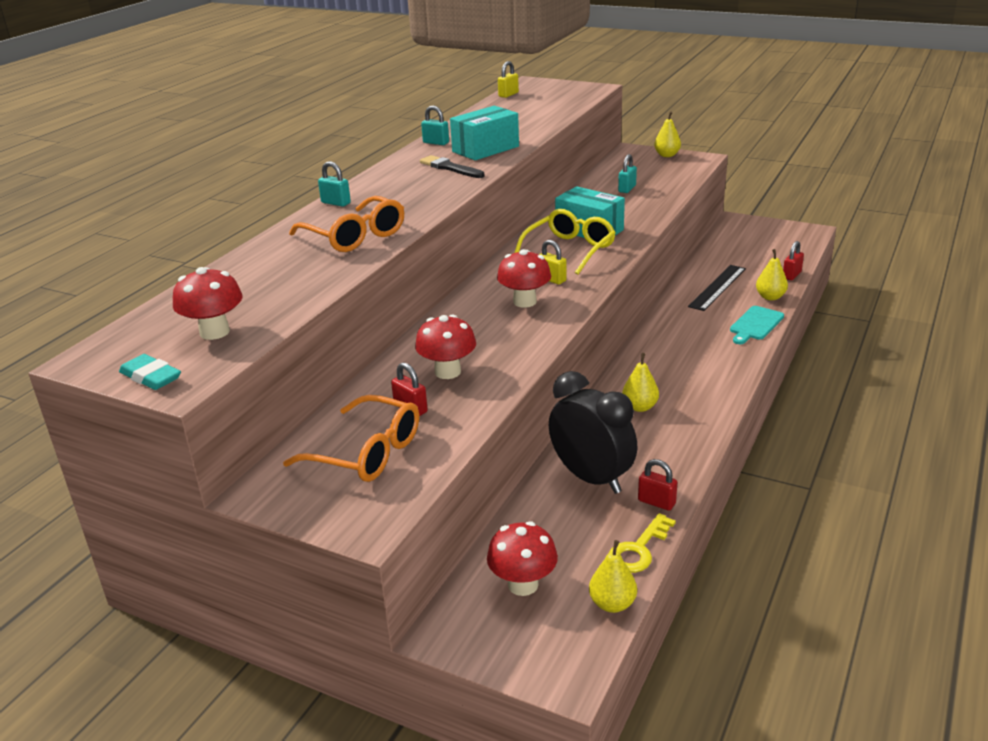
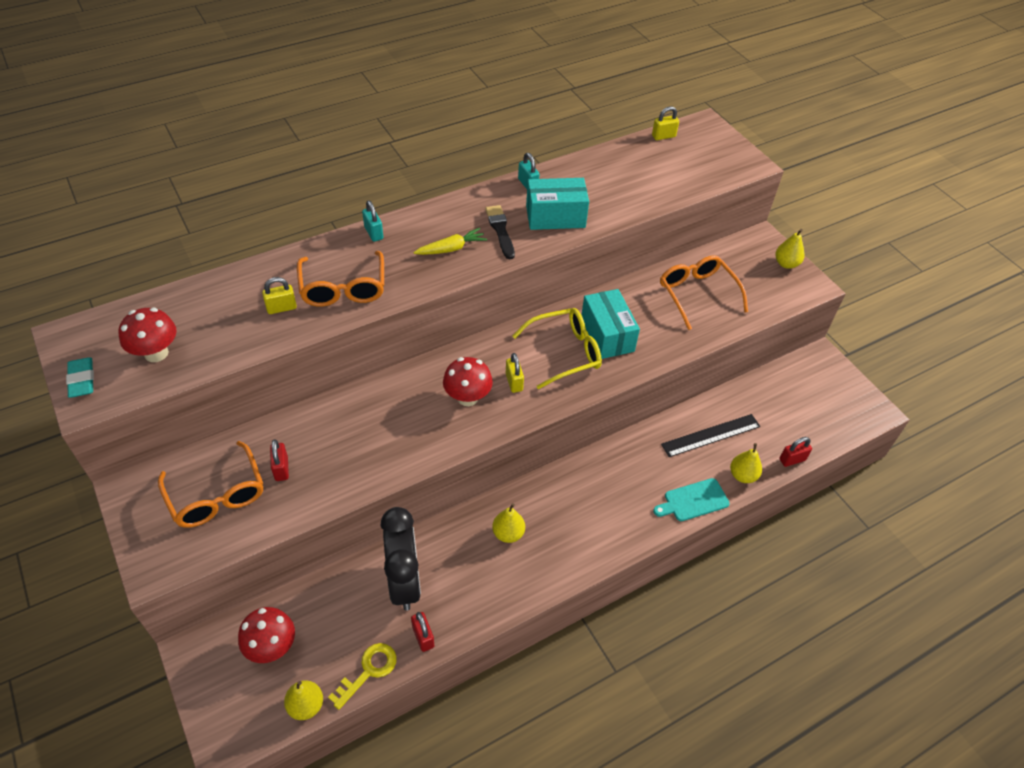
camera: 30 degrees right, 20 degrees up
(310, 265) = (281, 308): none -> yellow padlock
(422, 188) = (451, 249): none -> yellow carrot
(447, 372) = (340, 445): red mushroom -> none
(627, 189) = (697, 295): turquoise padlock -> orange glasses
(639, 549) = (368, 671): yellow key -> yellow key turned 150 degrees clockwise

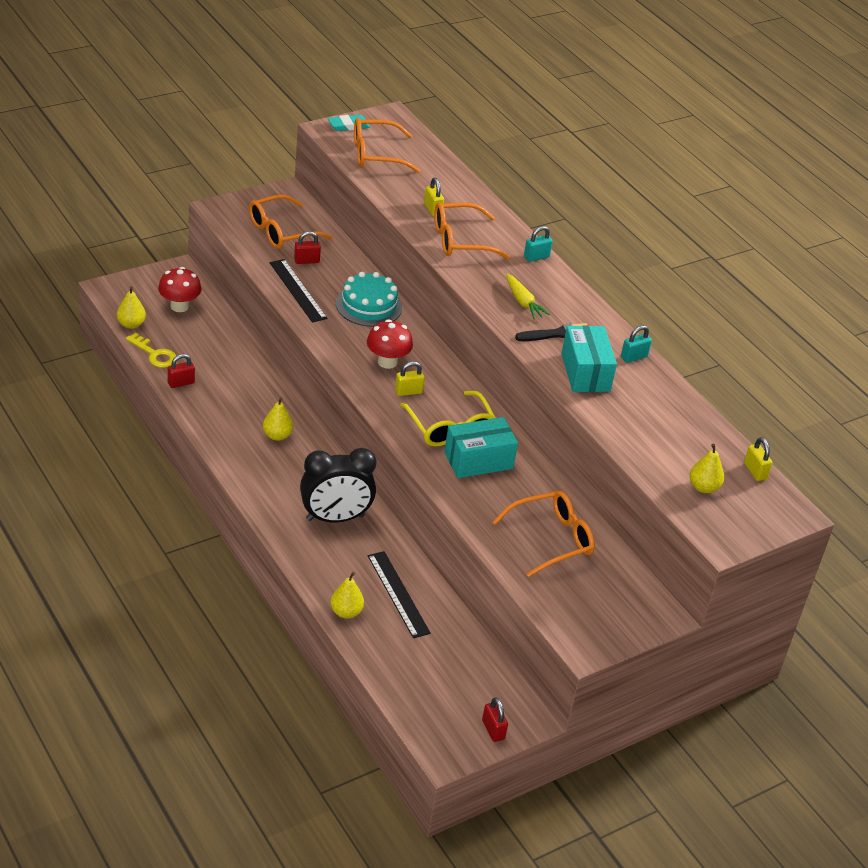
camera: 85 degrees right, 10 degrees down
(156, 353) = (377, 154): red mushroom -> orange glasses
(340, 478) = (297, 290): none -> black ruler
(370, 410) = (369, 305): none -> turquoise cake
(404, 582) = (231, 373): black clock -> black clock (335, 518)
(693, 501) = (313, 568): turquoise cutting board -> none
(786, 264) = (620, 629): yellow pear -> yellow pear (703, 487)
(792, 460) = (368, 658): red padlock -> red padlock (493, 730)

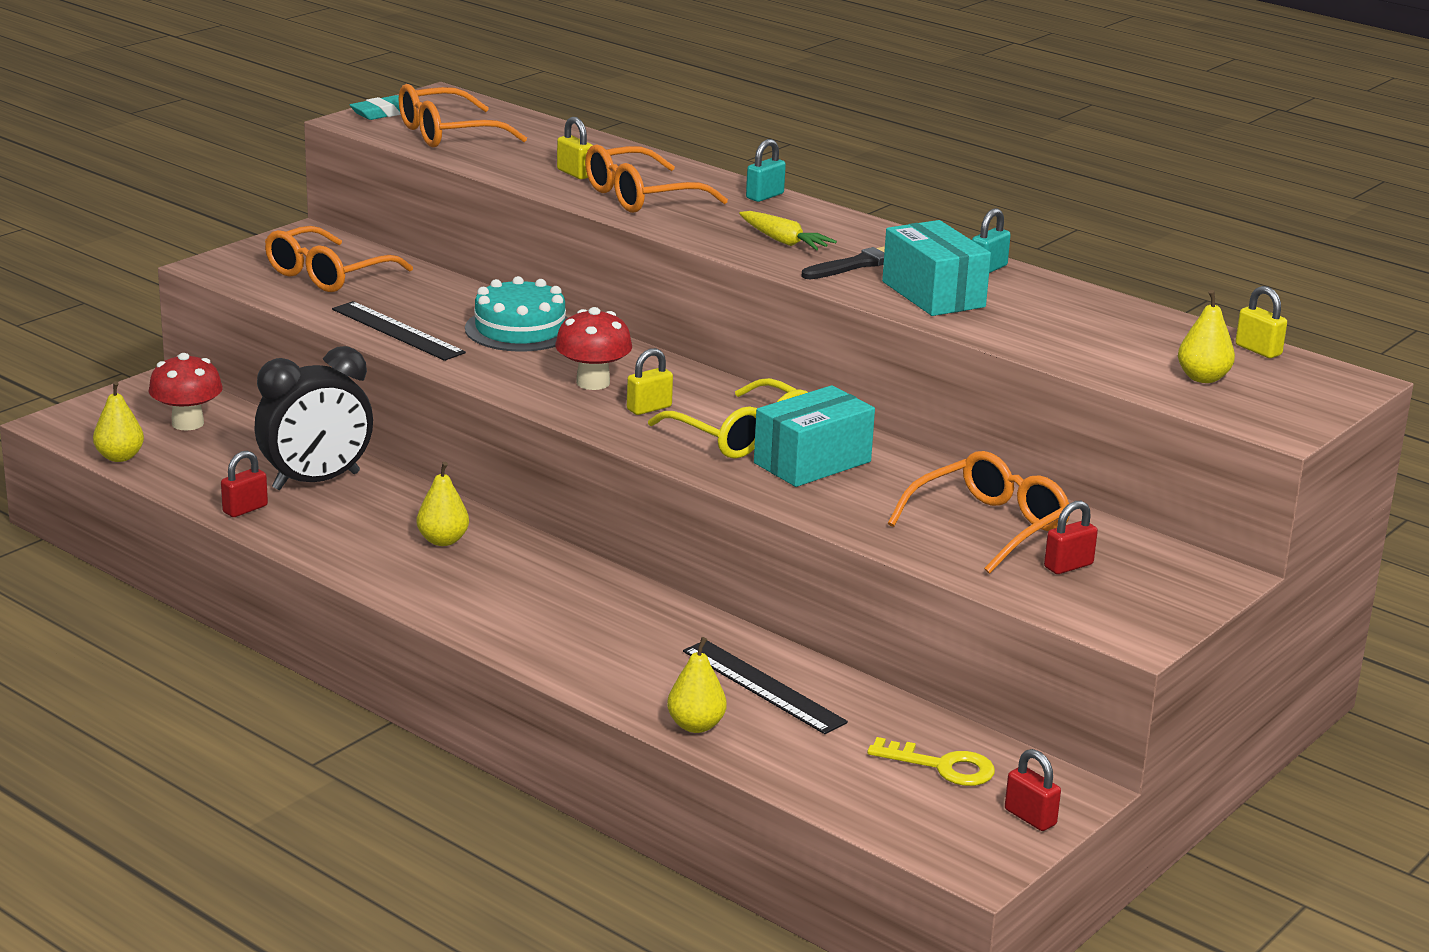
camera: 15 degrees left, 15 degrees down
(154, 354) = (180, 484): yellow key -> yellow key (942, 766)
(306, 261) = (389, 298): red padlock -> red padlock (1068, 566)
(335, 518) = (600, 617): black clock -> black clock (316, 481)

